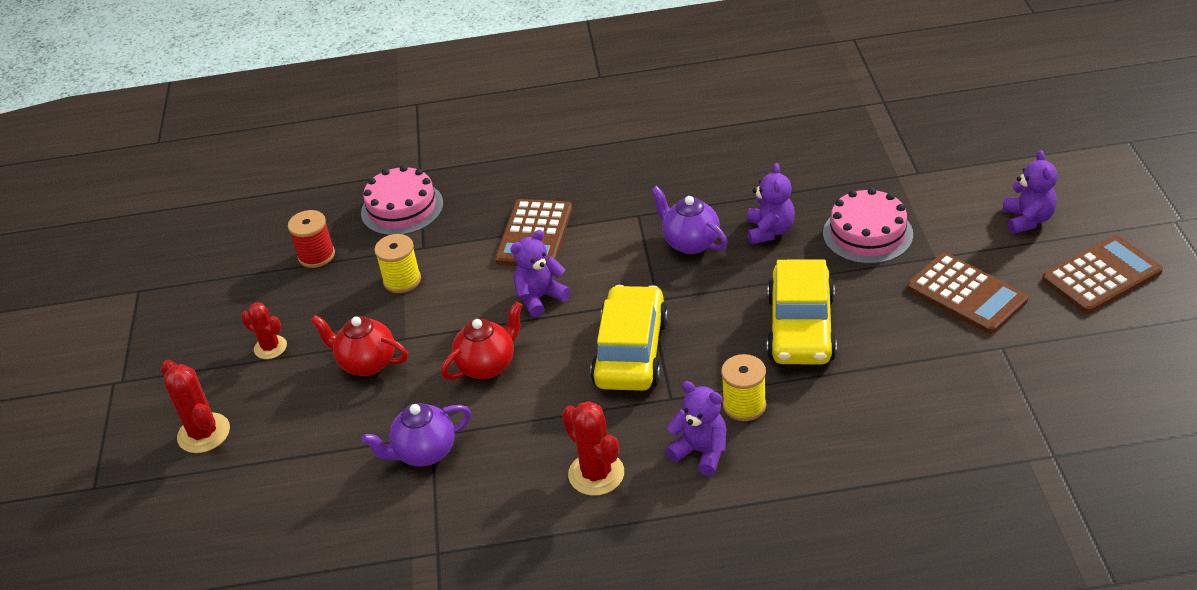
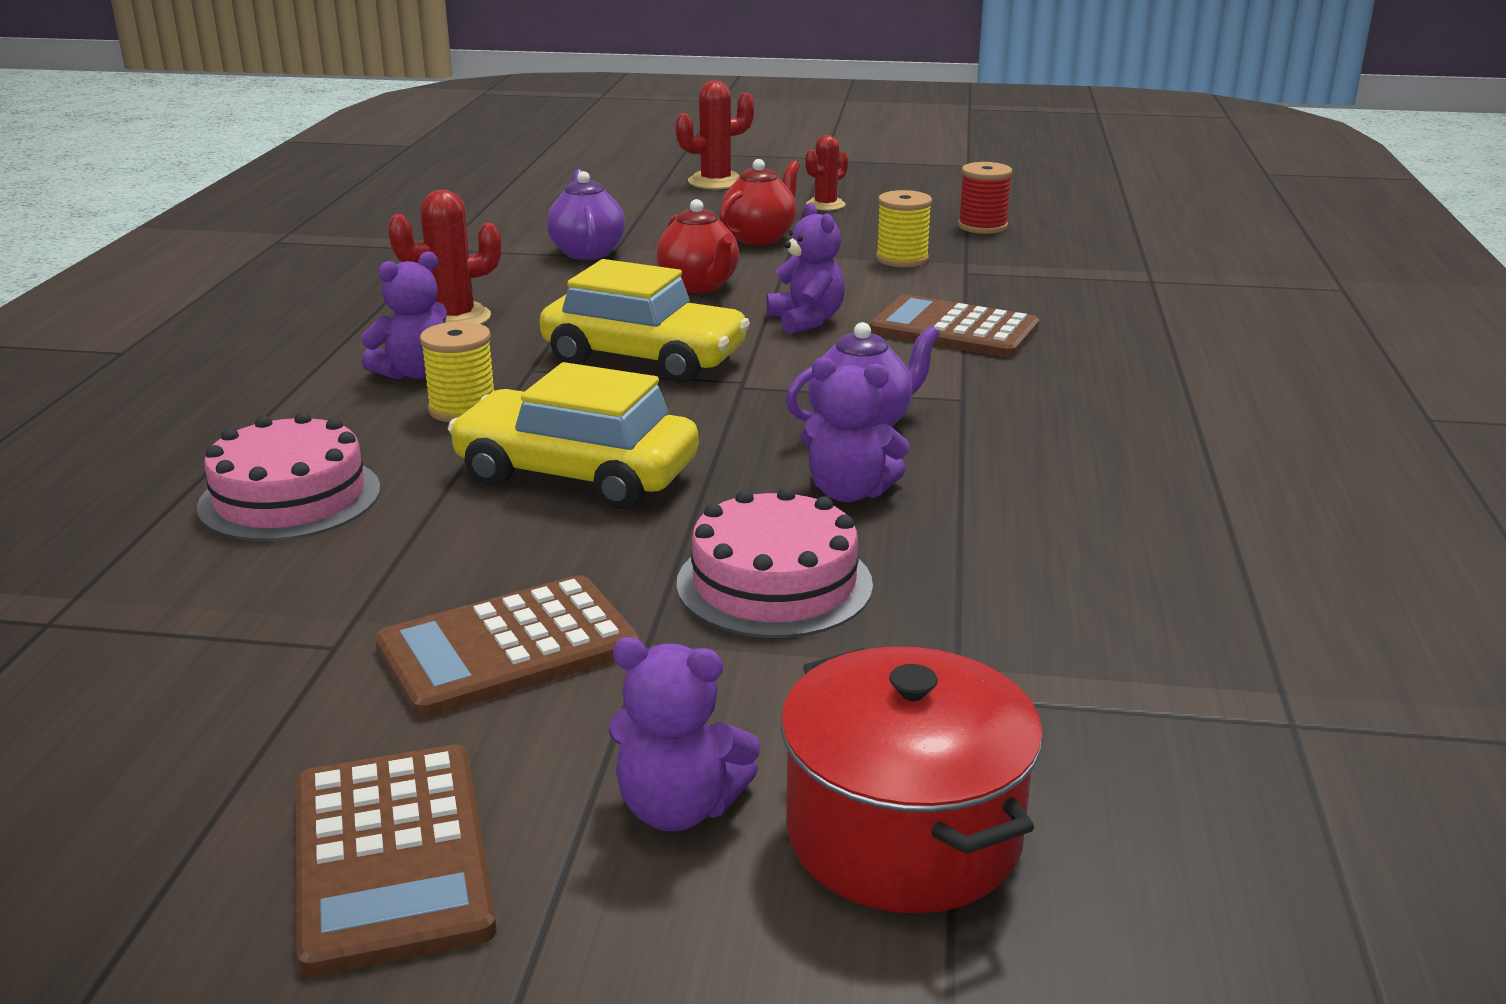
camera: 100 degrees right, 15 degrees down
(402, 208) = (1062, 267): pink cake -> pink cake (290, 497)
(1003, 170) = (903, 834): none -> red pot

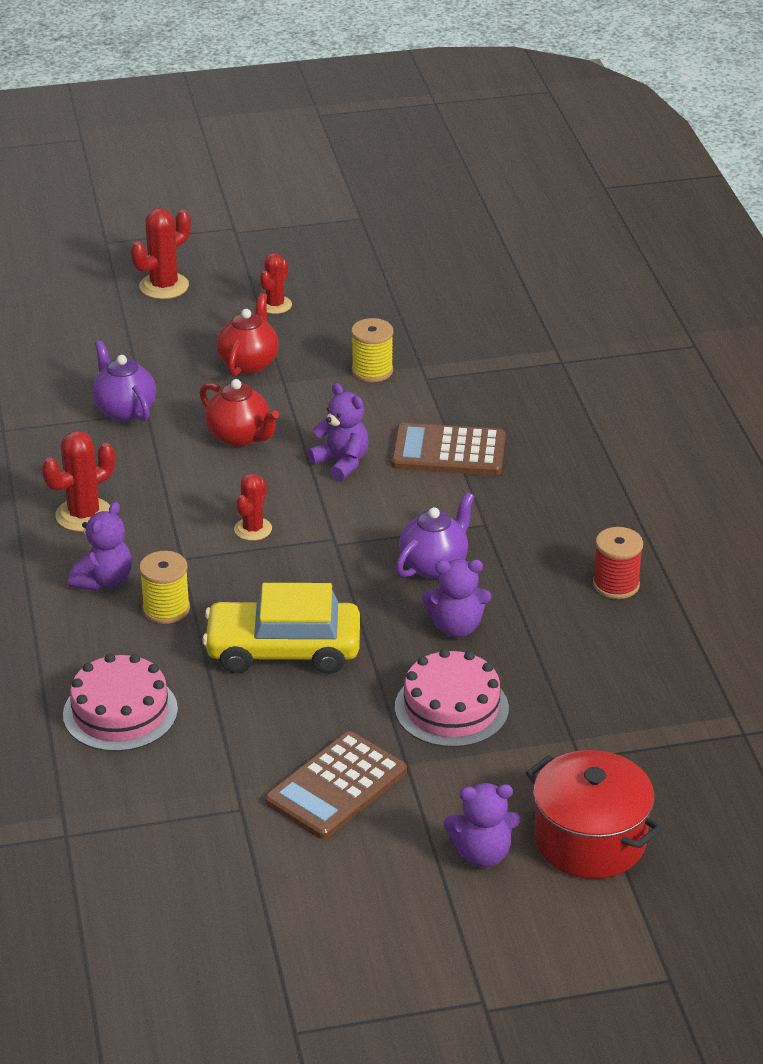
camera: 20 degrees left, 10 degrees up
(391, 857) = (368, 912): brown calculator -> none
(644, 358) = (253, 529): yellow car -> red cactus
(982, 226) = (413, 313): red spool -> red spool (616, 584)

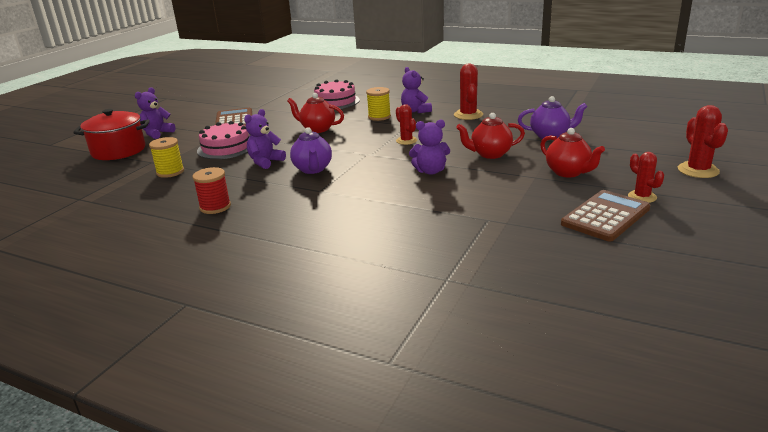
camera: 130 degrees right, 10 degrees down
(283, 650) = (317, 129): yellow car -> red teapot
(372, 371) = (518, 205): yellow spool -> yellow spool (170, 172)
(448, 451) = (398, 201): brown calculator -> brown calculator (605, 216)

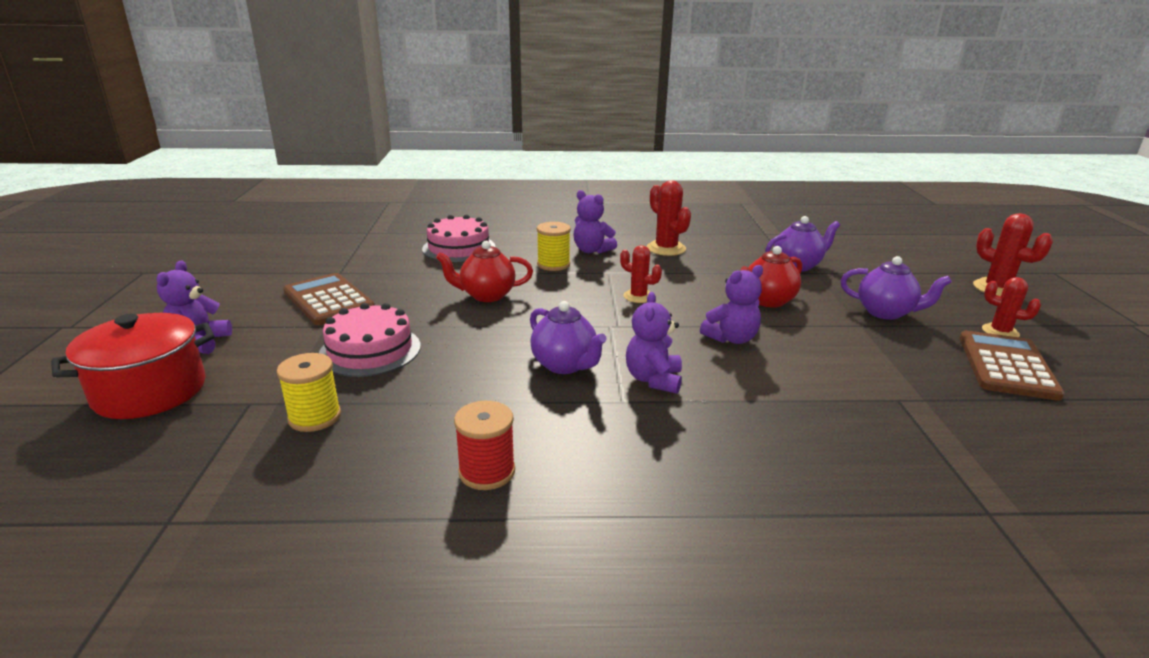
camera: 30 degrees left, 0 degrees up
(265, 162) = (471, 365): purple teddy bear -> purple teddy bear (653, 379)
(568, 172) = (886, 312): red teapot -> purple teapot

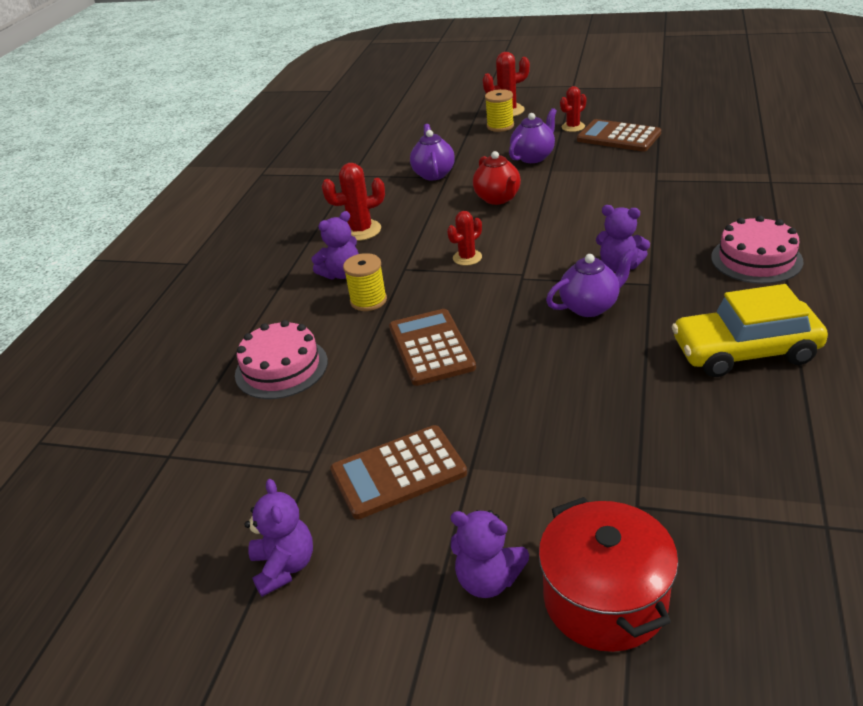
camera: 70 degrees left, 10 degrees up
(315, 417) = (666, 453): yellow spool -> yellow spool (500, 126)
(370, 350) = (539, 426): pink cake -> pink cake (756, 259)
(486, 295) = (431, 347): red teapot -> brown calculator
(487, 472) = (745, 351): red spool -> yellow car
(731, 338) = (560, 224): purple teddy bear -> purple teddy bear (284, 566)

